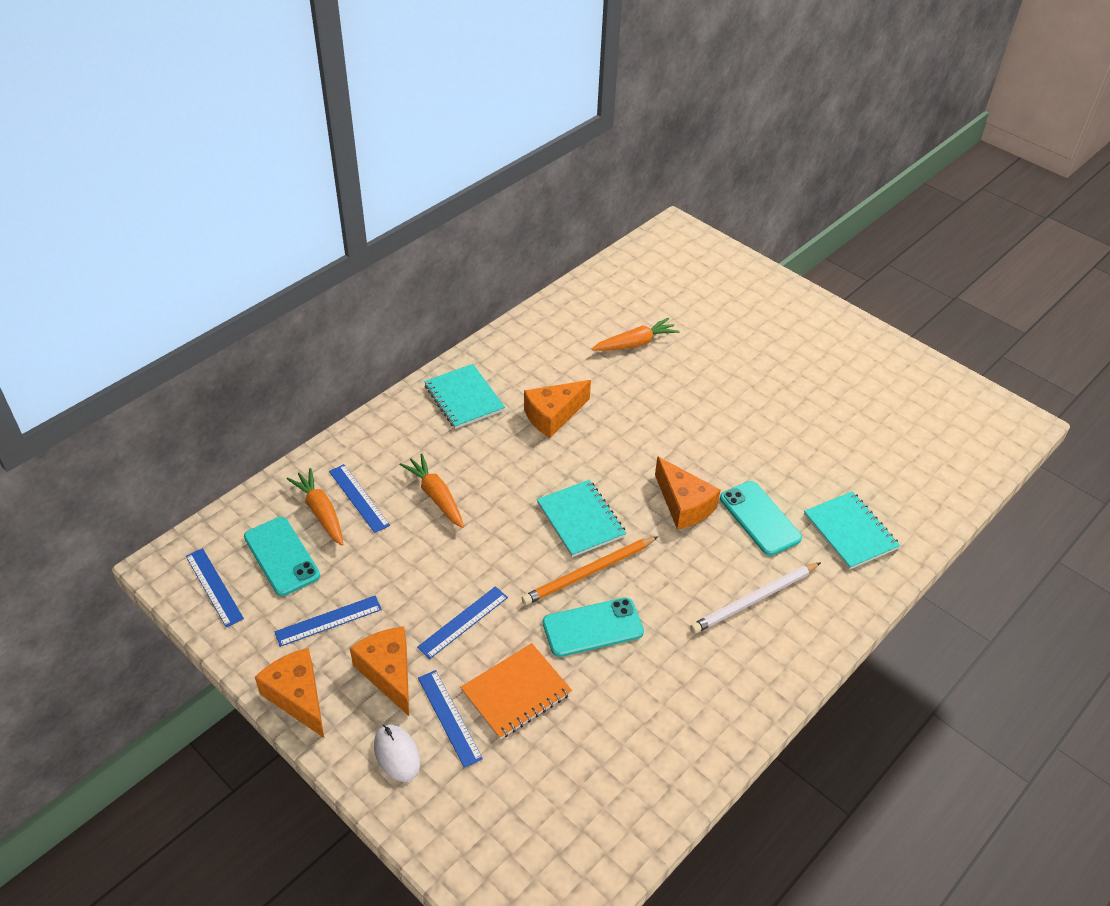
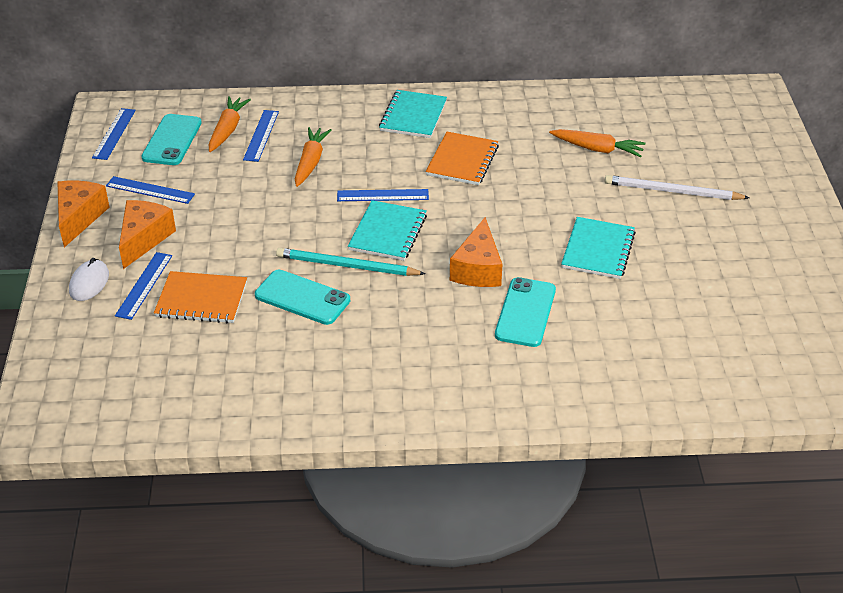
camera: 45 degrees right, 5 degrees down
(463, 622) = (225, 241): blue ruler -> blue ruler (382, 195)
(553, 415) = (462, 160): orange cheese -> orange notebook
(588, 572) = (347, 266): orange pencil -> turquoise pencil
(754, 600) = (441, 357): white pencil -> white pencil (672, 191)
(850, 532) = (588, 366): turquoise notebook -> turquoise notebook (598, 250)

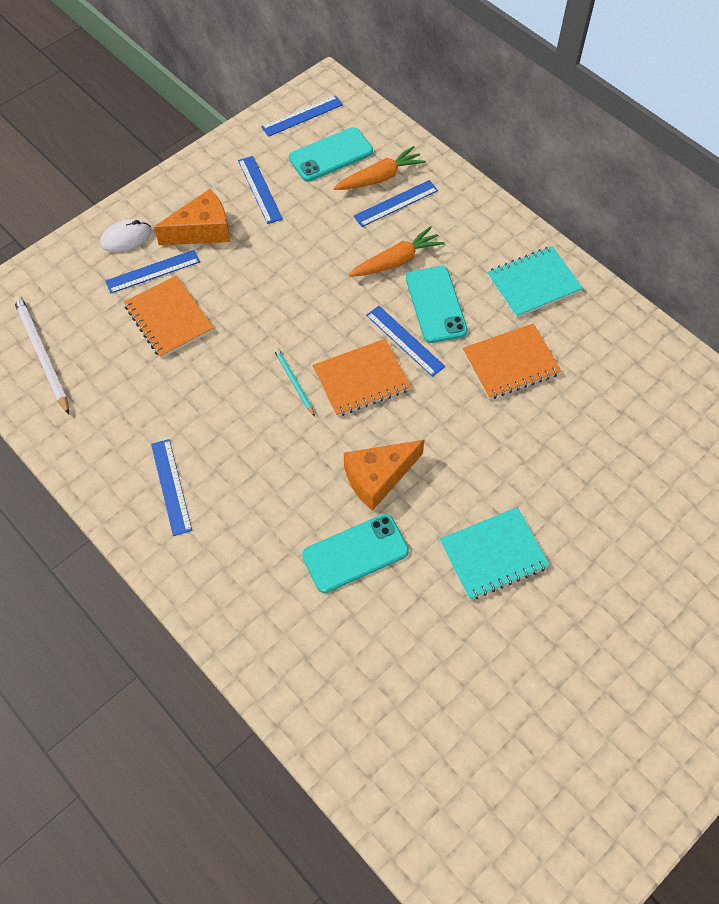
camera: 50 degrees right, 20 degrees up
(79, 218) = (189, 175): orange cheese -> none
(302, 298) = (229, 380): turquoise phone -> turquoise phone (436, 304)
(347, 266) = (293, 381): turquoise pencil -> turquoise pencil, size x0.57
(357, 378) = (171, 486): none -> blue ruler
(387, 232) = (361, 379): turquoise notebook -> orange notebook
(597, 149) = (640, 456): orange carrot -> none
(672, 191) = (643, 561): white pencil -> white pencil (42, 354)

